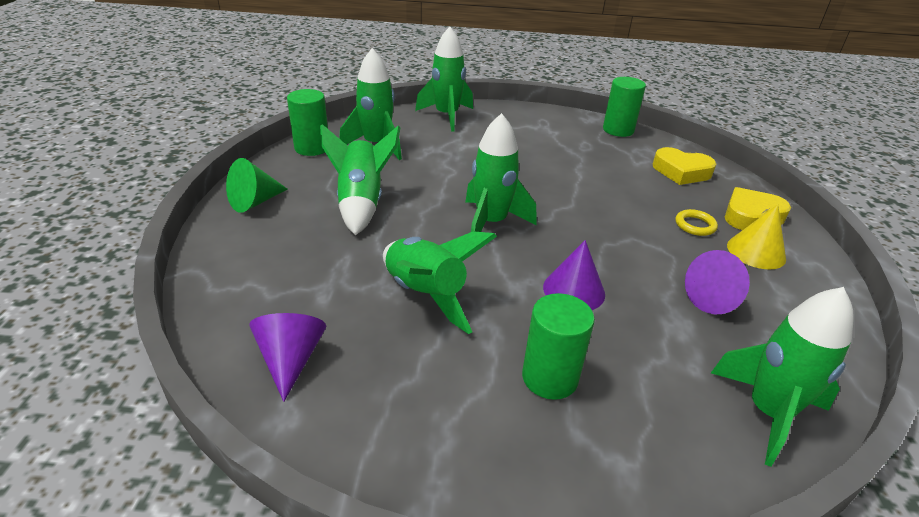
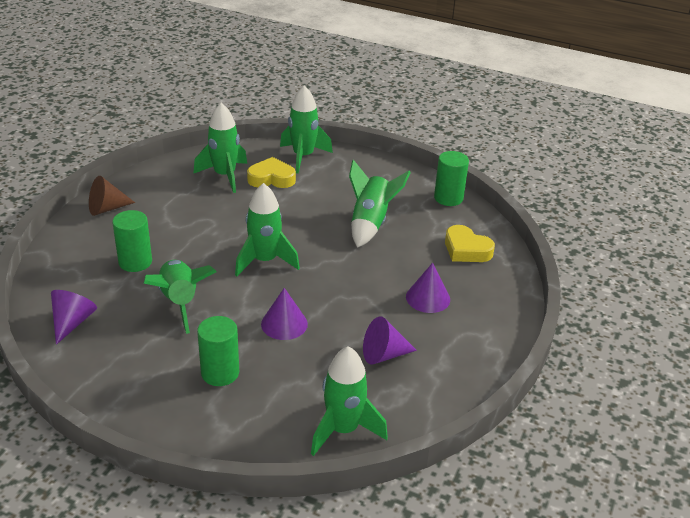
camera: 20 degrees right, 0 degrees up
(255, 202) = (107, 208): green cone -> brown cone
(312, 148) = (173, 169): green cylinder -> green cylinder (135, 262)
(361, 203) = (180, 225): green rocket -> green rocket (370, 223)
(695, 225) = (428, 298): yellow ring -> purple cone
(751, 216) = (486, 301): yellow heart -> yellow heart (271, 178)
(756, 252) = (456, 329): yellow cone -> none

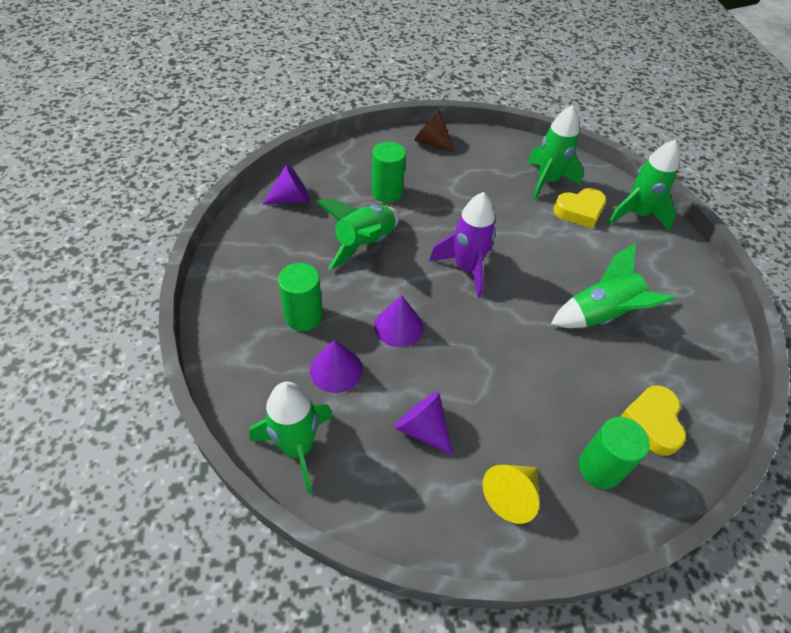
camera: 55 degrees right, 15 degrees up
(265, 261) = (466, 268): green rocket -> purple rocket
(271, 178) = (579, 211): yellow heart -> yellow heart turned 105 degrees clockwise
(428, 298) = (539, 425): purple cone -> purple cone (336, 369)
(448, 198) = (718, 361): green cylinder -> green cylinder (600, 468)
(466, 338) = (511, 495): none -> yellow cone

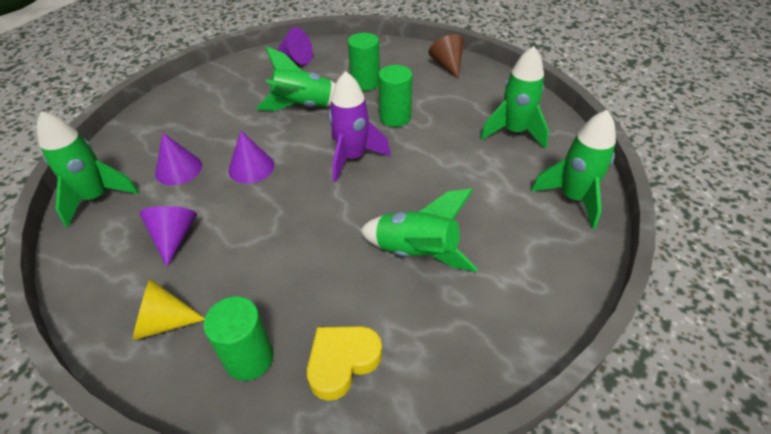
camera: 45 degrees right, 5 degrees down
(303, 316) = (205, 128): green cylinder -> green cylinder (395, 117)
(579, 211) = (514, 168): yellow heart -> none

